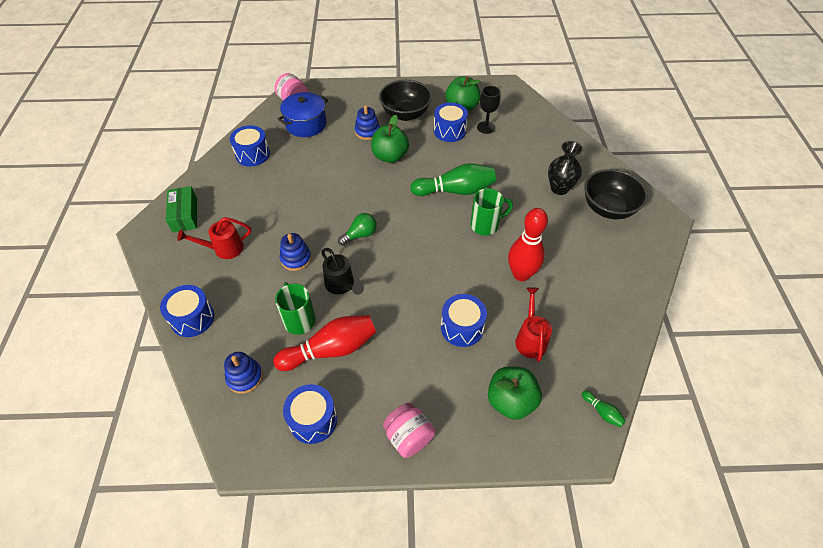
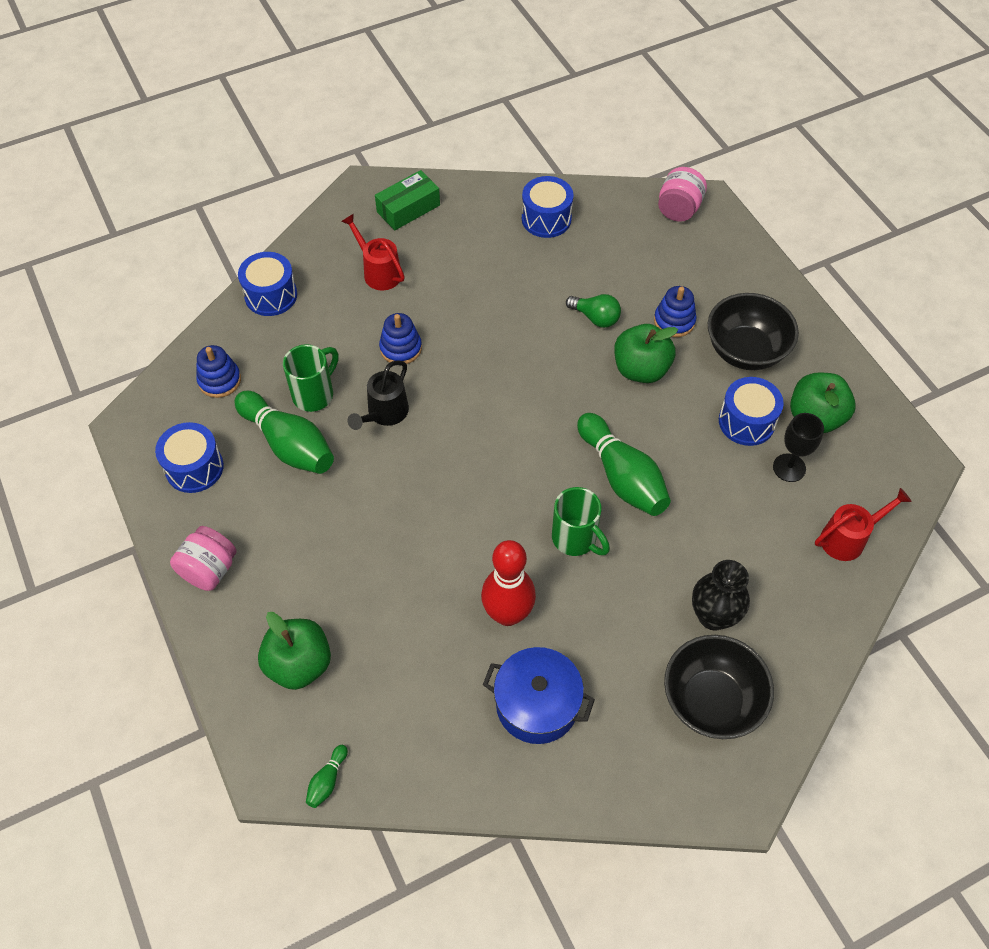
camera: 65 degrees right, 5 degrees up
(306, 124) = (641, 245): blue pot -> blue pot (537, 704)
(331, 350) = (288, 444): red bowling pin -> green bowling pin
(360, 235) = (475, 397): green light bulb -> green light bulb (595, 318)
(462, 327) = (383, 571): blue drum -> none
(530, 338) = (404, 659): red watering can -> red watering can (849, 538)

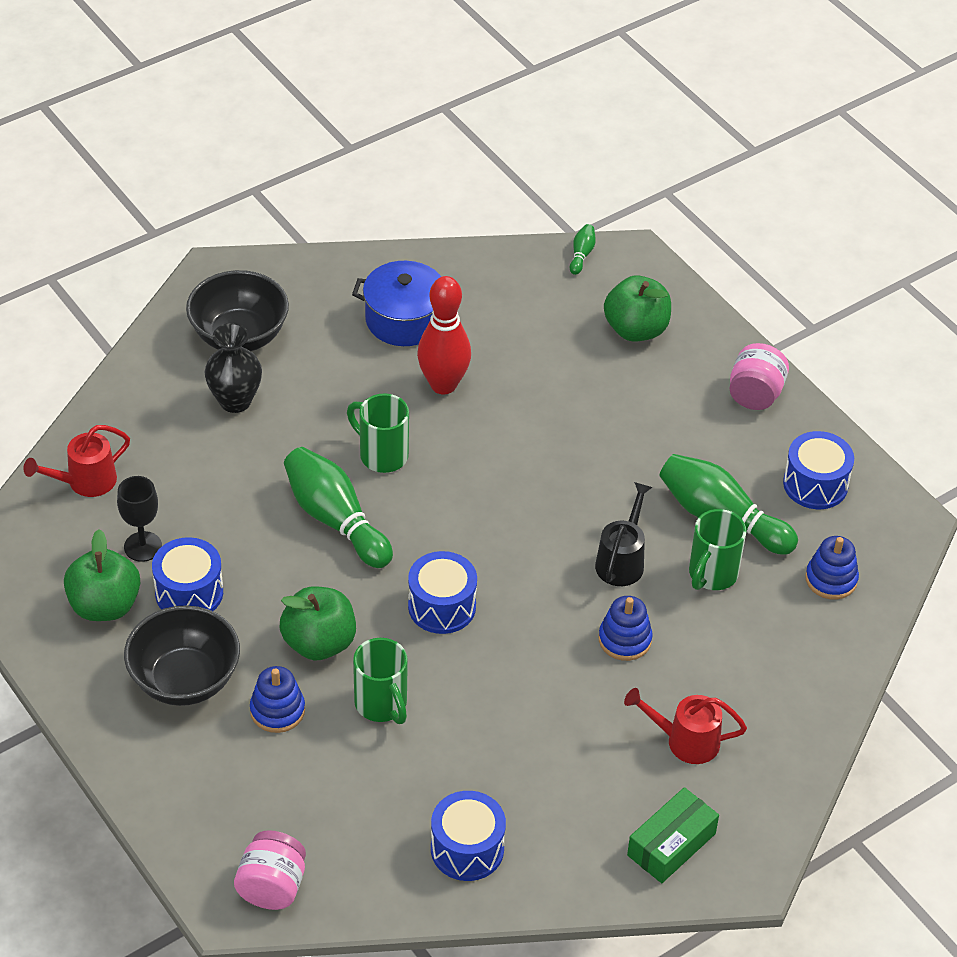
camera: 170 degrees right, 10 degrees down
(271, 295) = (814, 692): blue drum -> blue drum (442, 606)
(378, 271) = (684, 741): red watering can -> red watering can turned 150 degrees clockwise
(595, 318) = (382, 705): green light bulb -> green mug

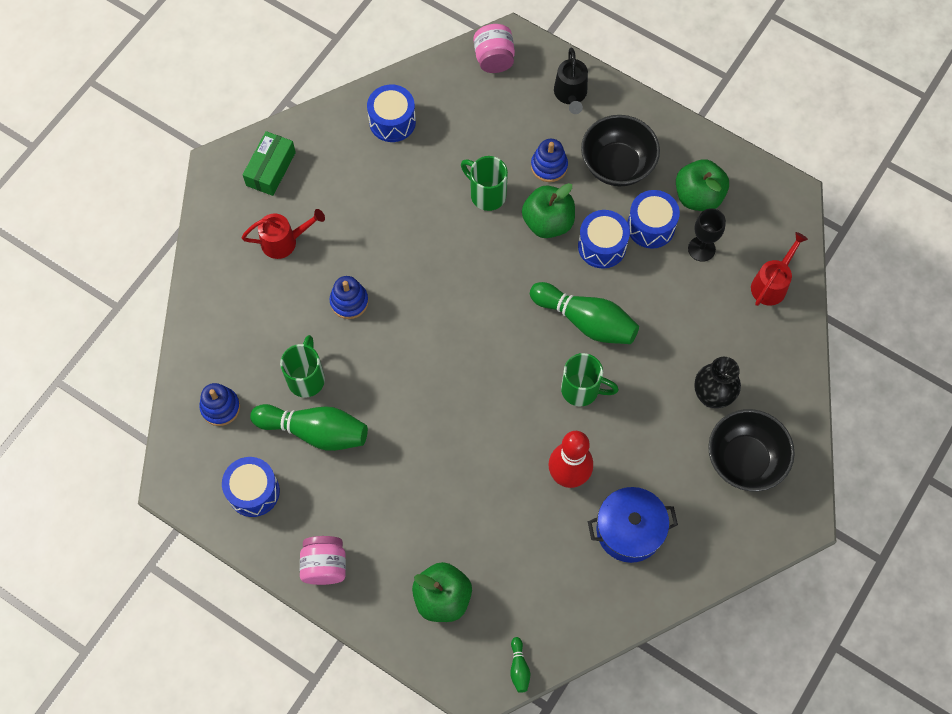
camera: 160 degrees right, 20 degrees up
(442, 606) = (481, 280): blue drum -> blue drum (602, 246)
(622, 560) = (373, 365): black watering can -> black watering can (570, 95)

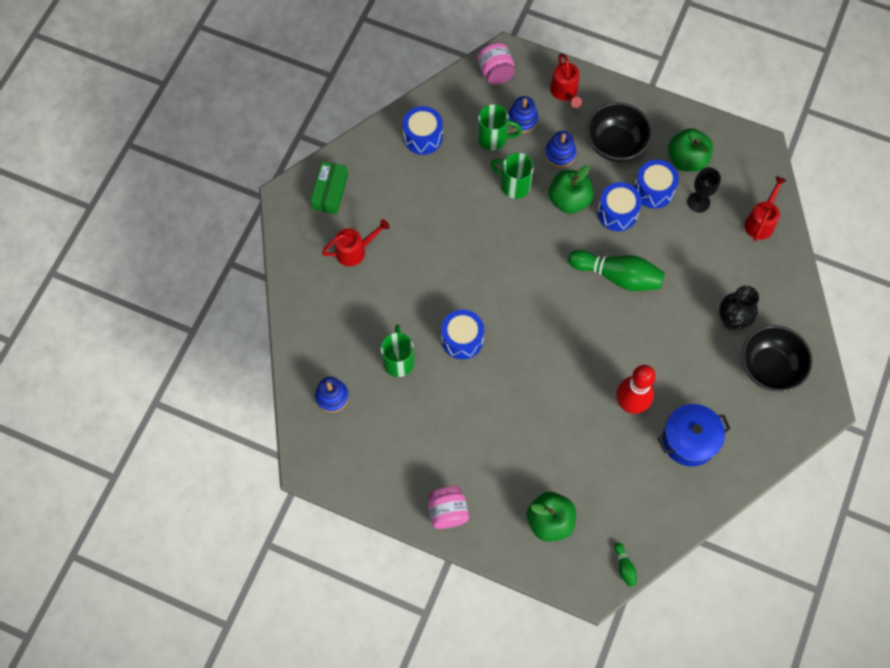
camera: 10 degrees left, 0 degrees up
(253, 491) = (375, 461): blue drum -> blue drum (462, 339)
(315, 431) = (415, 403): green bowling pin -> none
(349, 301) = (420, 292): blue stacking toy -> blue stacking toy (522, 119)
(570, 95) = (565, 93): black watering can -> red watering can
(582, 390) = (626, 333): green mug -> green mug (493, 138)

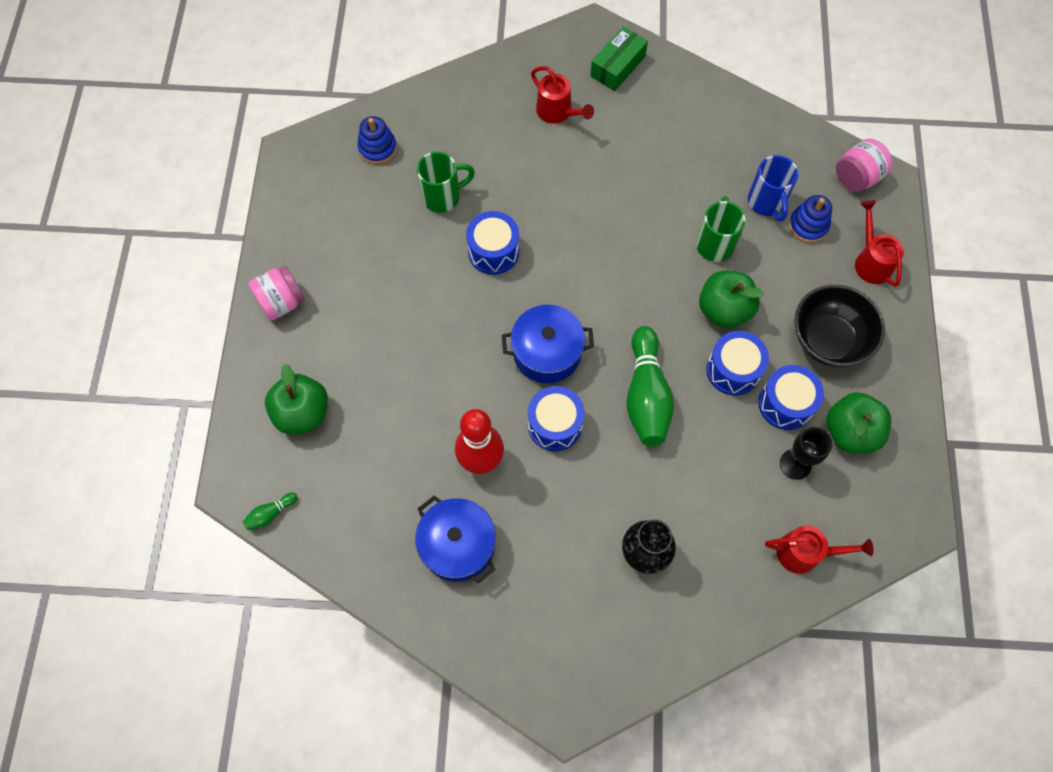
camera: 70 degrees right, 0 degrees up
(330, 192) = (618, 66): green box -> green box turned 45 degrees counterclockwise
(423, 137) = (731, 131): blue drum -> blue drum (555, 425)
(493, 138) = (766, 203): green mug -> blue mug
(560, 154) = (782, 281): blue stacking toy -> none
(561, 330) = (547, 353): none -> blue pot
(565, 93) = (870, 261): red watering can -> red watering can turned 105 degrees clockwise
(769, 367) = (596, 621): black bowl -> none

